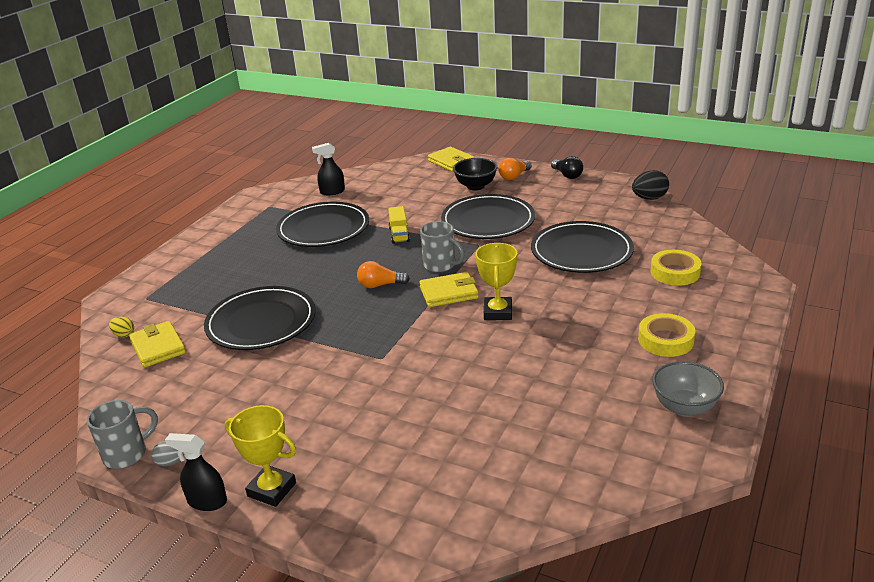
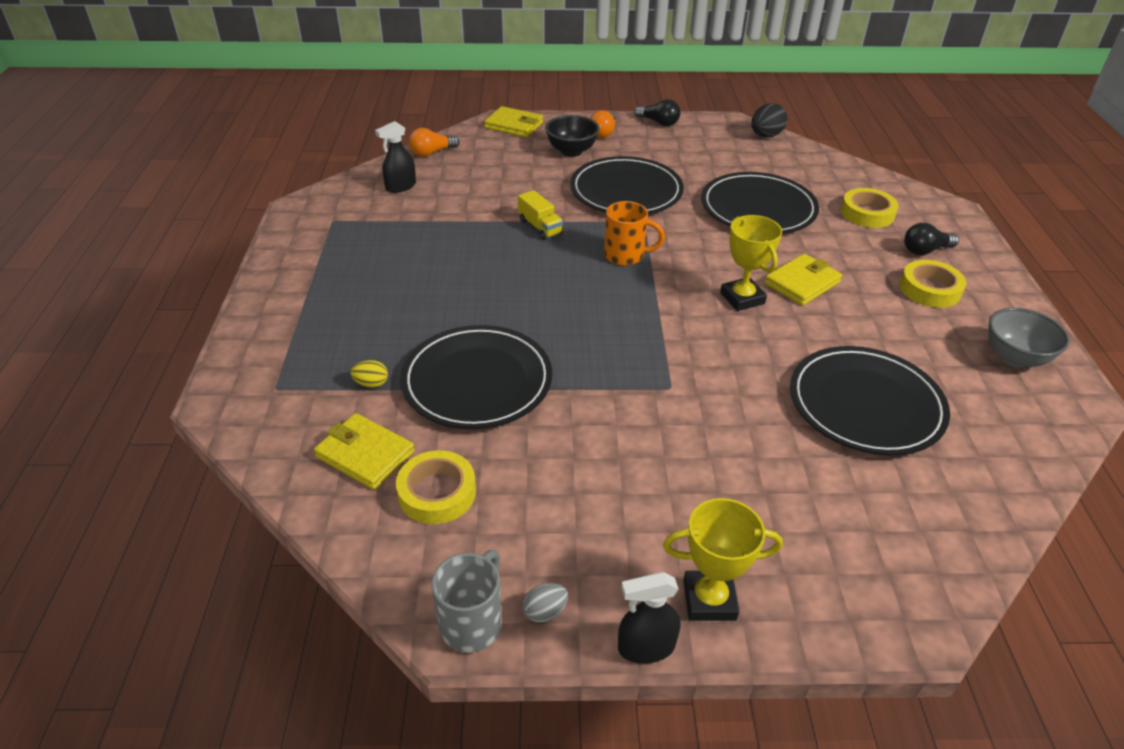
camera: 30 degrees left, 10 degrees up
(124, 335) = (295, 450): yellow egg -> yellow egg (371, 384)
(176, 379) = (437, 492): none -> yellow tape
(323, 229) = (437, 237): black plate -> black plate (865, 404)
(380, 285) = (579, 296): orange light bulb -> orange light bulb (432, 152)
(440, 265) = (626, 256): grey mug -> orange mug
(449, 293) = (667, 287): yellow wallet -> yellow wallet (802, 283)
(696, 310) = (925, 250): none -> black light bulb

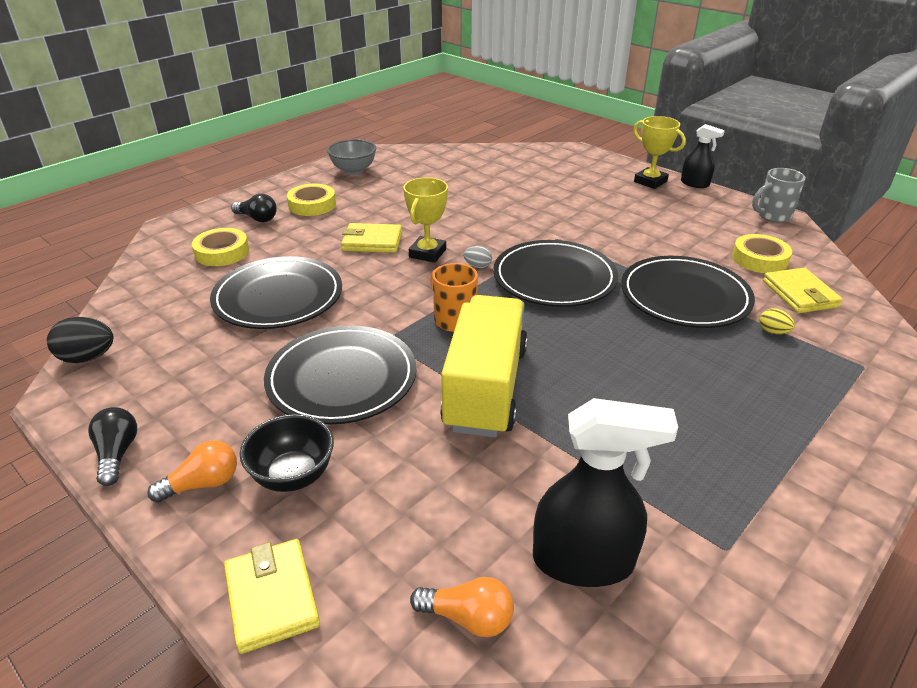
camera: 135 degrees left, 5 degrees down
(400, 186) = (583, 561): black spray bottle -> black spray bottle, size x1.74
(540, 227) = (485, 388): yellow truck -> yellow truck, size x2.35
(545, 612) = (732, 205): grey egg -> grey egg (477, 266)
(865, 404) = (465, 190): black plate -> black plate (554, 278)

